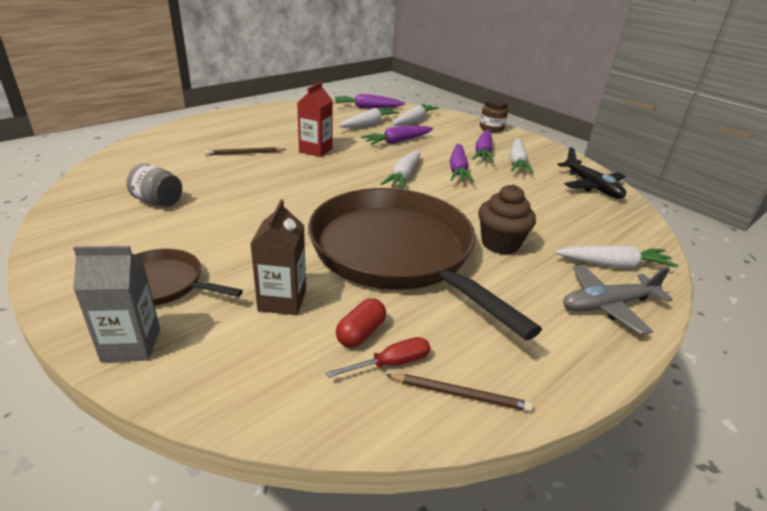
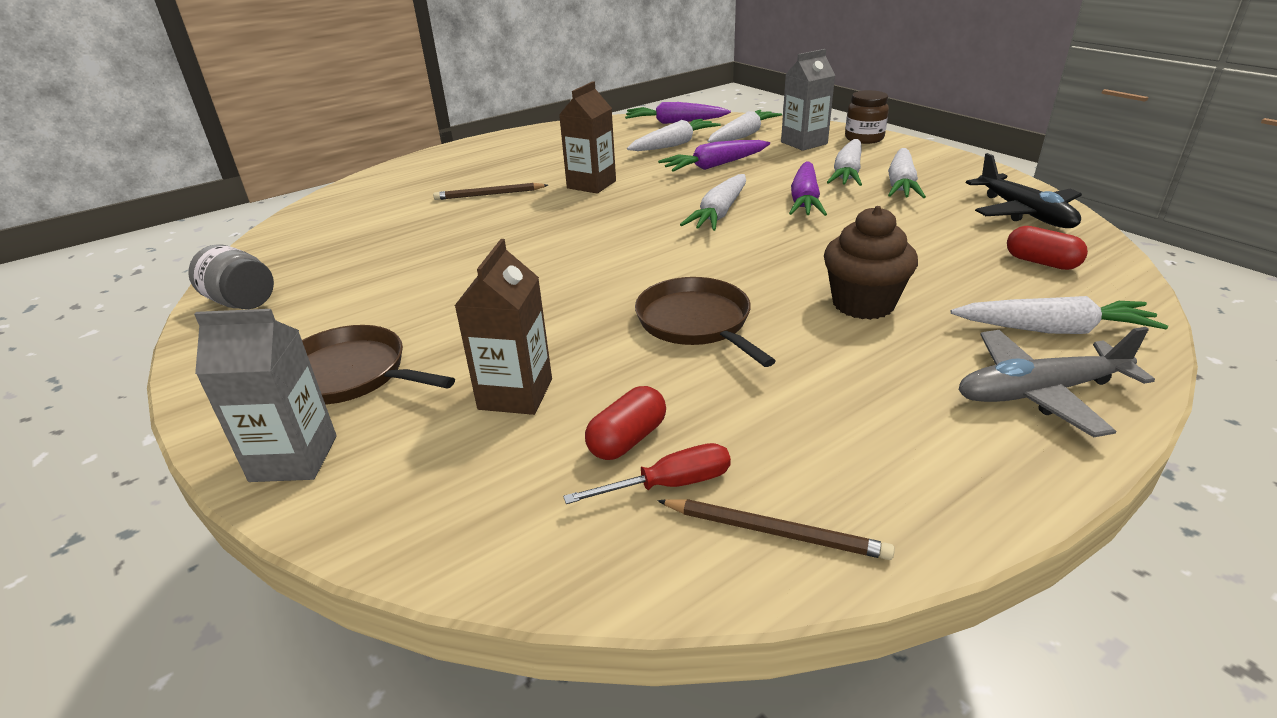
camera: 10 degrees right, 0 degrees up
(158, 201) = (360, 264): grey jar -> grey jar (242, 302)
(315, 150) = (591, 184): red carton -> brown carton
(397, 253) = (696, 322): brown pan -> brown pan, size x0.45
(454, 129) = (804, 143): none -> grey carton
(483, 152) = (847, 173): purple carrot -> white carrot
(604, 220) = (1041, 262): none -> red capsule

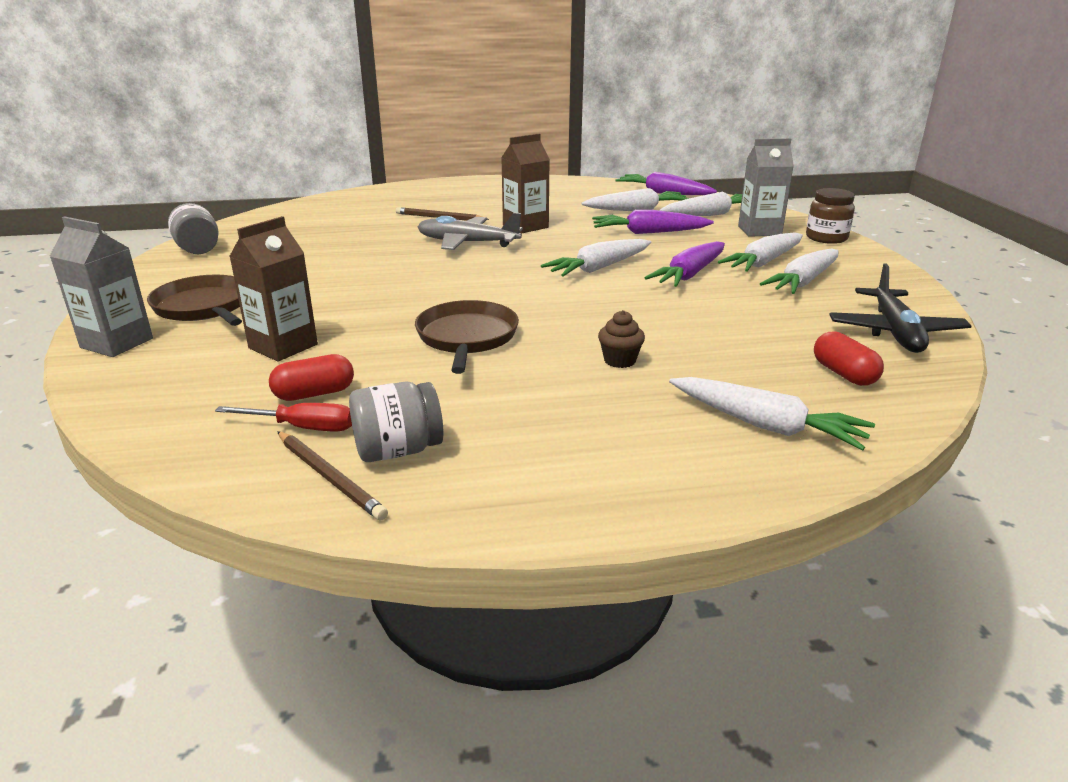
camera: 25 degrees right, 5 degrees down
(799, 473) = (398, 450): none -> grey jar
(863, 304) = (619, 360): brown cupcake -> brown cupcake, size x0.54
(1039, 393) = (673, 464): grey plane -> grey plane (467, 243)

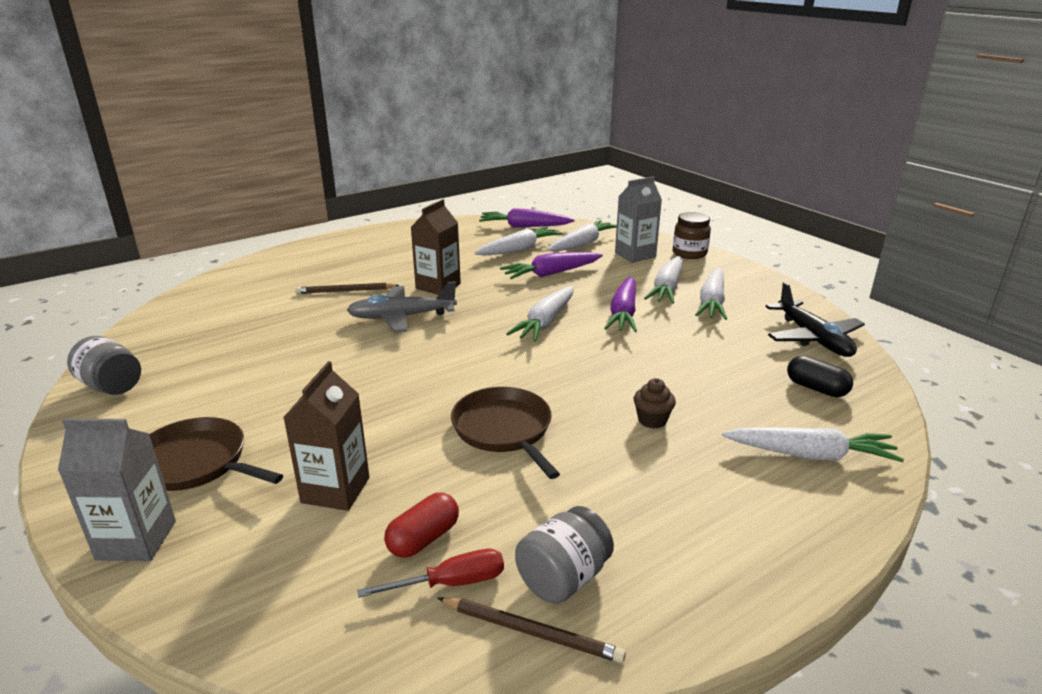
camera: 25 degrees left, 0 degrees up
(843, 374) = (816, 388): red capsule -> black capsule

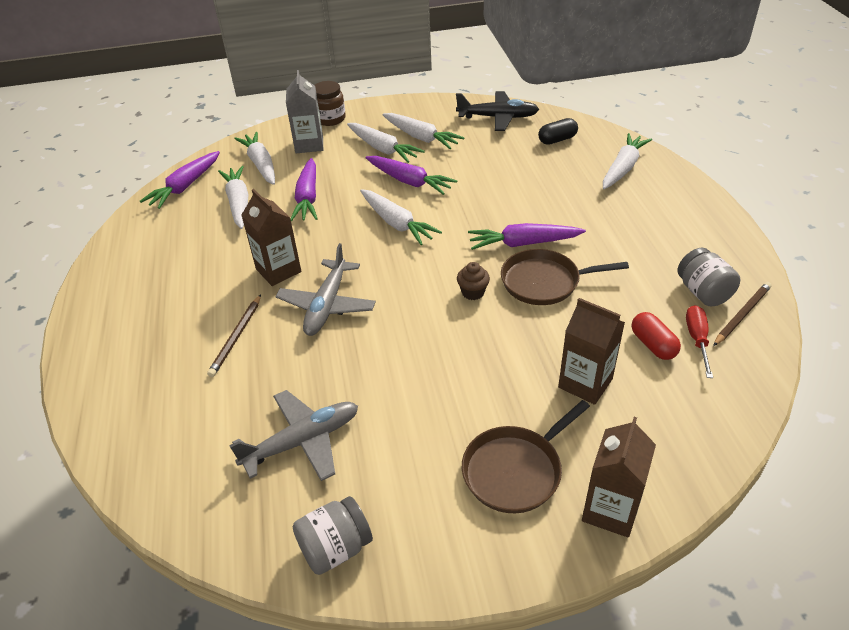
camera: 65 degrees left, 15 degrees up
(136, 540) = (610, 510): grey carton -> brown carton
(229, 345) = (302, 441): none -> grey plane
(567, 402) = (523, 243): none -> purple carrot
(652, 420) = (562, 213): brown cupcake -> brown cupcake (473, 292)

